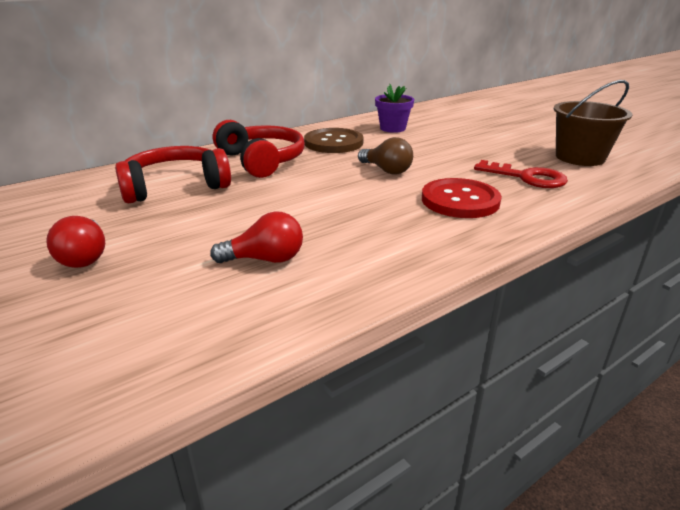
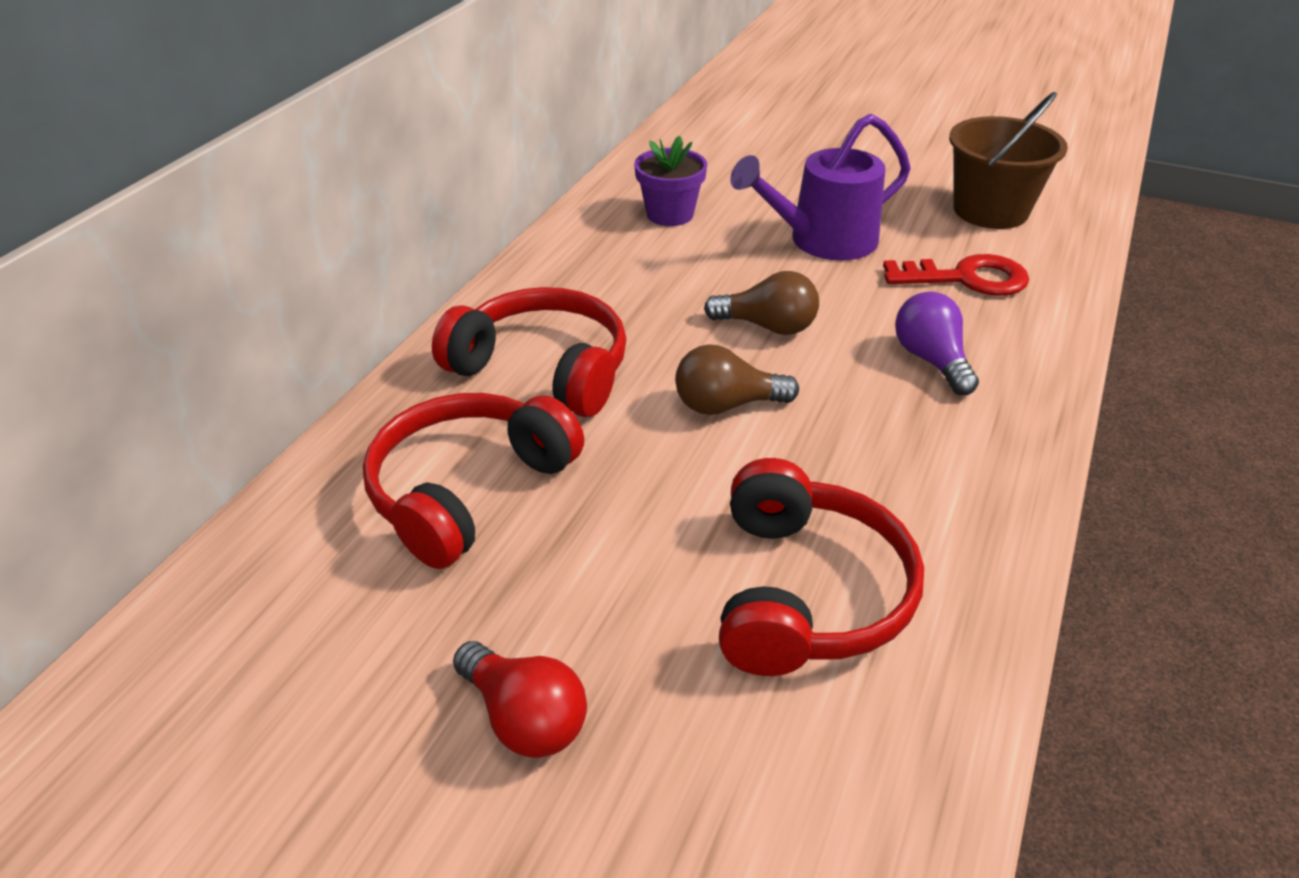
camera: 30 degrees left, 10 degrees up
(265, 259) = (806, 593): red light bulb -> red headphones
(326, 190) = (727, 405): none -> brown light bulb
(333, 143) = (613, 282): brown button -> none
(459, 150) = (822, 241): none -> purple watering can
(460, 200) = (931, 360): red button -> purple light bulb

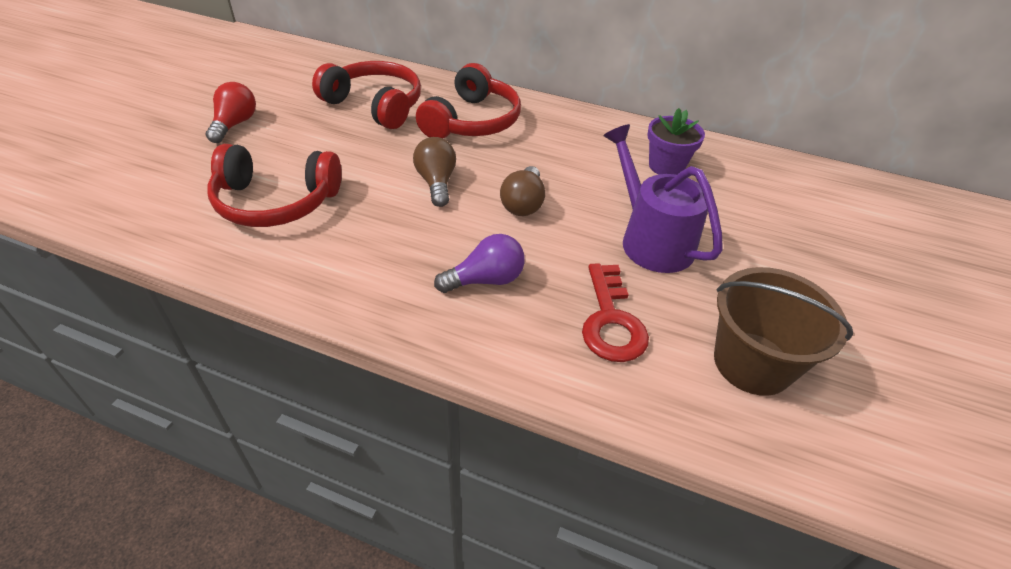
camera: 85 degrees right, 5 degrees up
(524, 718) = (235, 124): red light bulb -> red light bulb turned 150 degrees clockwise

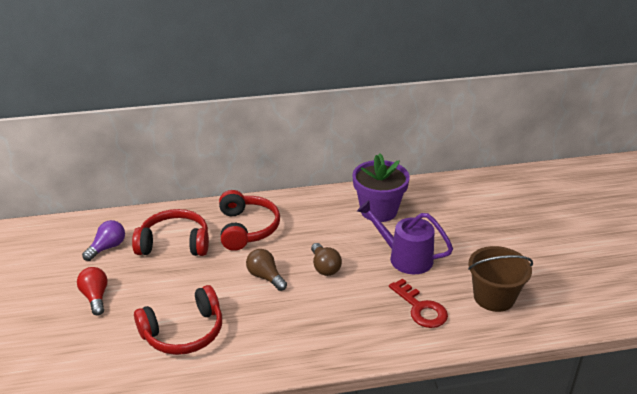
camera: 30 degrees left, 10 degrees down
(485, 280) = (345, 318): purple light bulb -> purple light bulb (107, 247)
(666, 166) = (378, 210): purple flower pot -> purple flower pot, size x1.64

